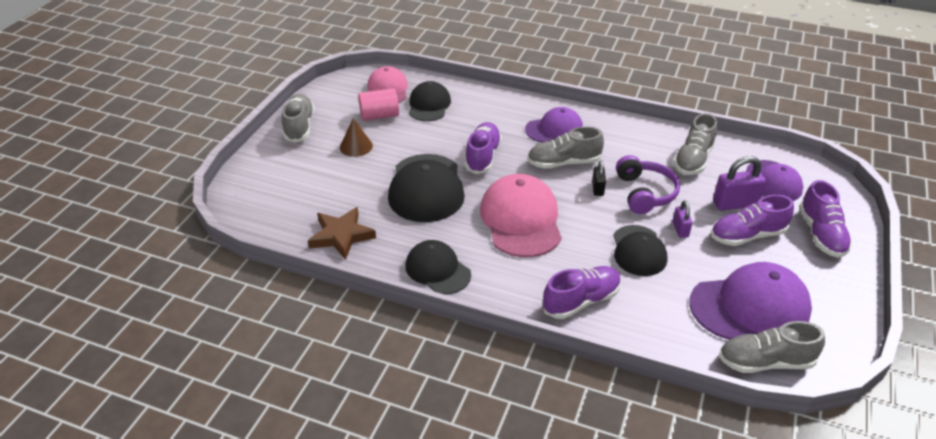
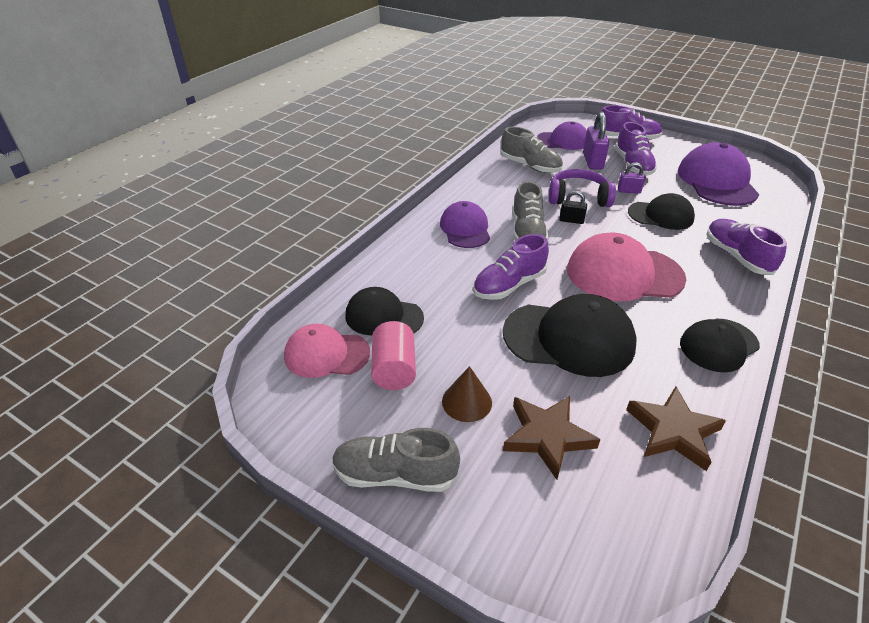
camera: 80 degrees left, 0 degrees up
(331, 180) = (547, 437): none -> brown star
(483, 156) = (509, 285): purple shoe -> purple shoe turned 60 degrees counterclockwise
(765, 362) = (774, 188): grey shoe -> none

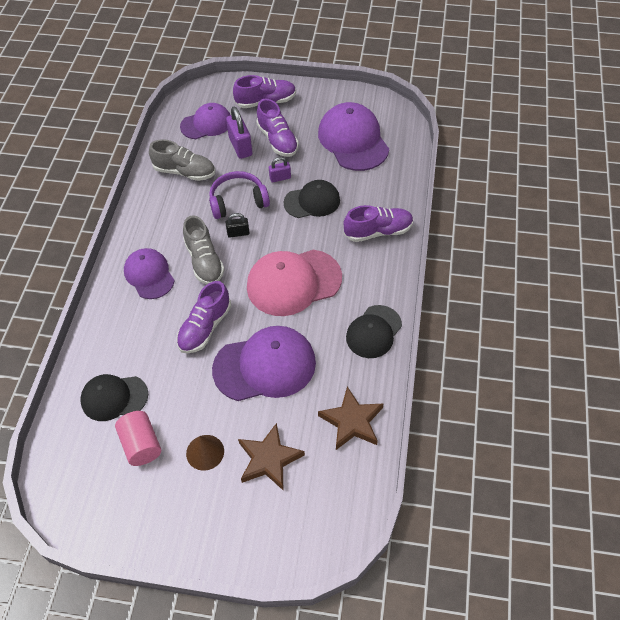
camera: 20 degrees left, 15 degrees up
(326, 354) = (83, 451): pink cap -> none
(395, 474) = (174, 530): grey shoe -> none
(569, 338) = (265, 366): black cap -> purple cap
(737, 256) = (378, 231): purple shoe -> purple shoe turned 120 degrees clockwise

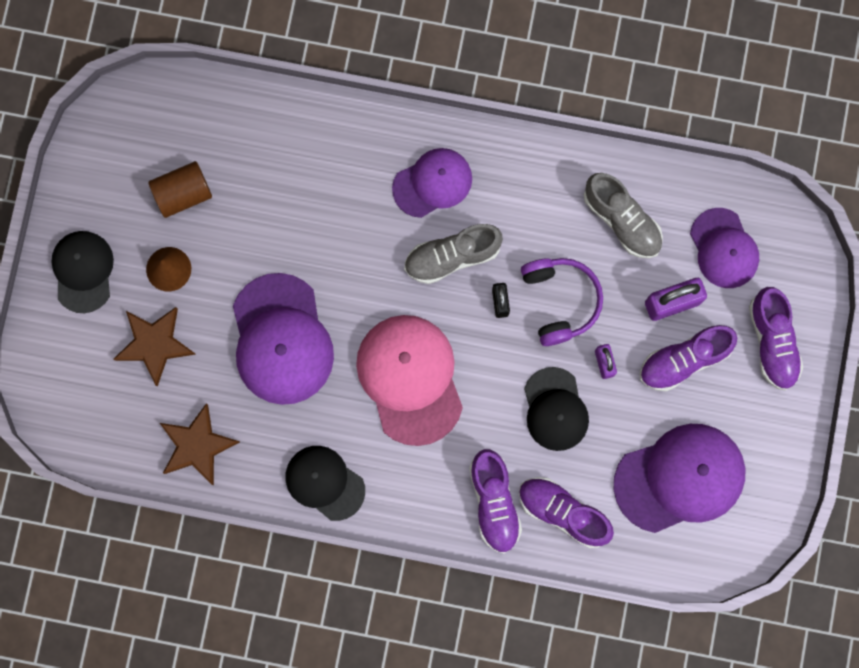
camera: 90 degrees right, 25 degrees up
(114, 397) = (247, 155): black cap -> black cap (83, 271)
(141, 444) = (183, 194): pink cylinder -> brown cylinder
(185, 172) = (622, 220): grey shoe -> grey shoe turned 60 degrees counterclockwise
(205, 327) = (343, 262): purple shoe -> purple shoe (563, 512)

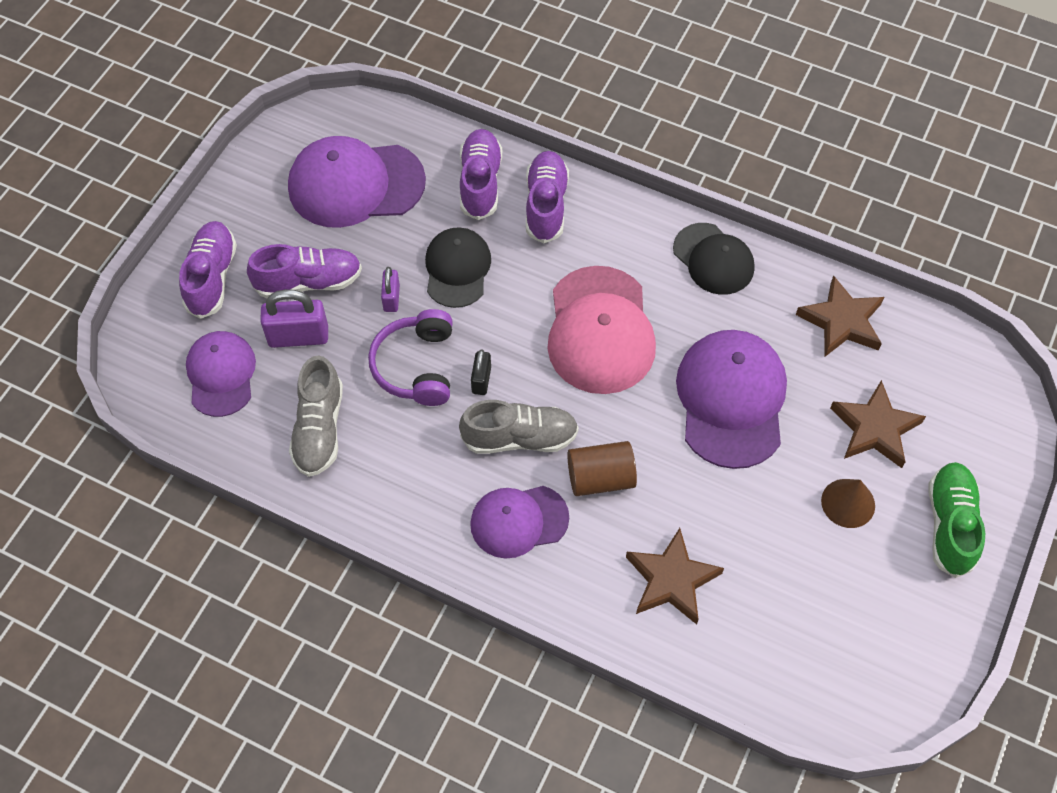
camera: 165 degrees left, 20 degrees down
(83, 271) = (950, 524): black cap -> green shoe
(183, 194) = (818, 582): brown cylinder -> brown cylinder (600, 478)
(299, 166) = (671, 580): none -> brown star
(563, 512) = (480, 182): purple shoe -> purple shoe turned 135 degrees counterclockwise
(622, 220) = (319, 429): grey shoe -> grey shoe turned 150 degrees counterclockwise

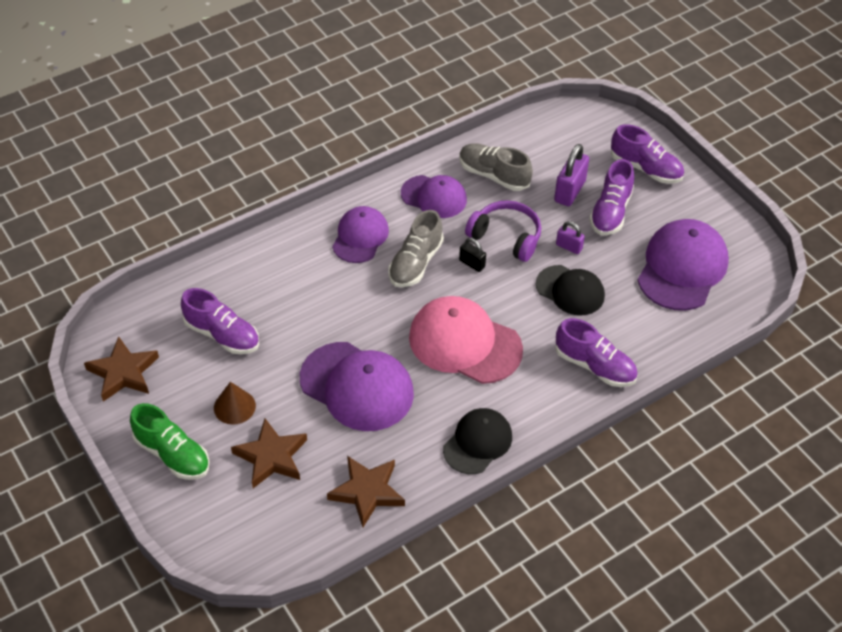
camera: 120 degrees right, 10 degrees down
(221, 375) = (565, 147): purple cap -> purple cap (434, 197)
(480, 182) = (640, 338): purple shoe -> purple shoe (222, 335)
(600, 478) = (356, 288): brown cylinder -> none
(671, 580) = (264, 288): brown star -> brown star (123, 373)
(713, 259) = (477, 442): black cap -> black cap turned 135 degrees clockwise

